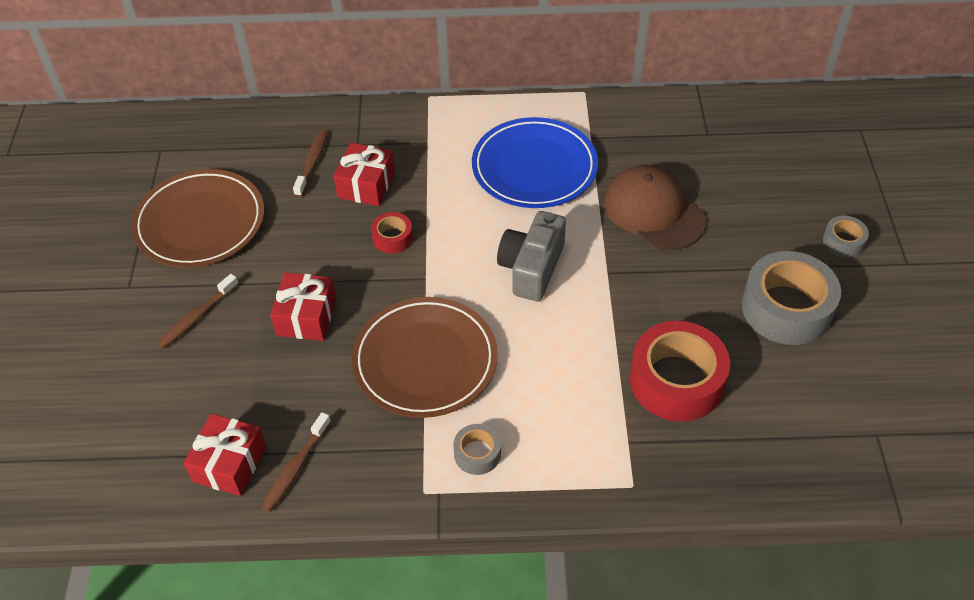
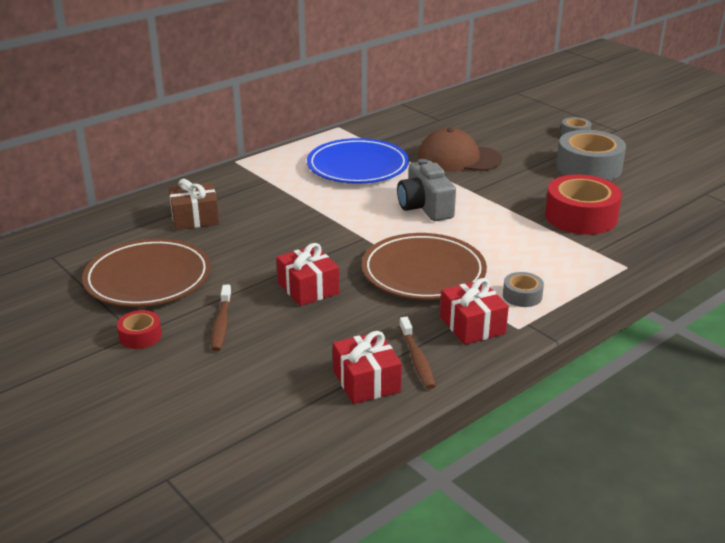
camera: 40 degrees left, 20 degrees down
(312, 162) = (195, 218): brown toothbrush -> brown gift
(366, 185) = (253, 213): red gift -> red gift (472, 325)
(392, 238) = (312, 229): red tape -> red tape (140, 336)

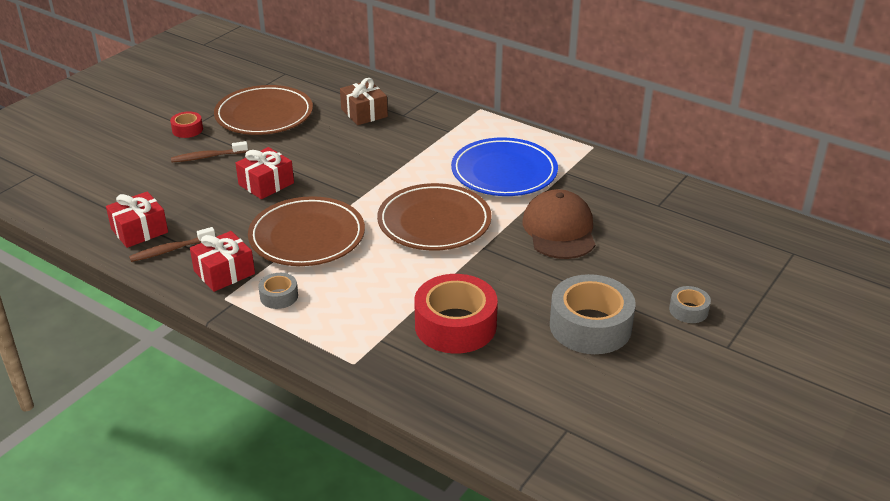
camera: 75 degrees right, 5 degrees up
(425, 207) = (434, 222): grey camera -> brown plate

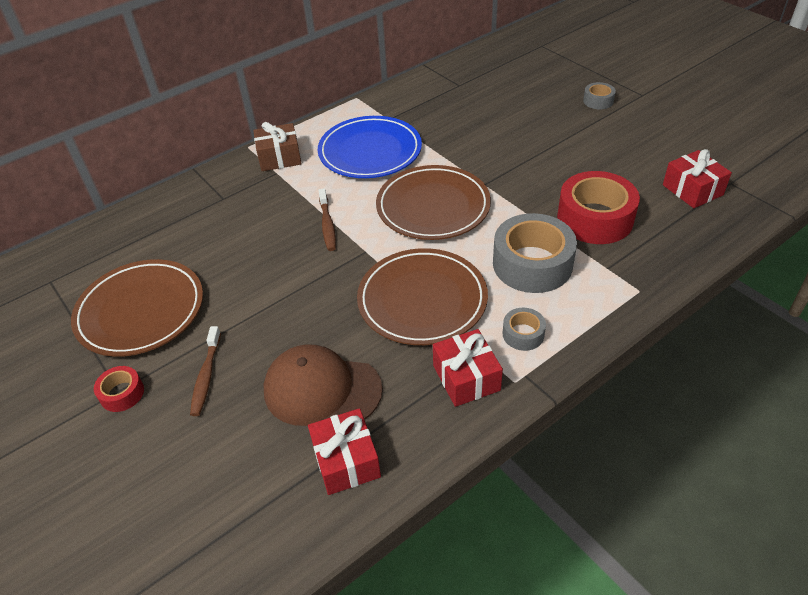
camera: 70 degrees left, 10 degrees up
(170, 250) = (403, 428): brown toothbrush -> brown toothbrush (327, 225)
(266, 184) = (301, 324): red gift -> red gift (692, 190)
(364, 113) = (198, 226): brown gift -> brown gift (279, 157)
(559, 230) = (474, 138): brown cap -> brown cap (322, 389)
(590, 326) = (609, 148): grey tape -> grey tape (532, 264)

